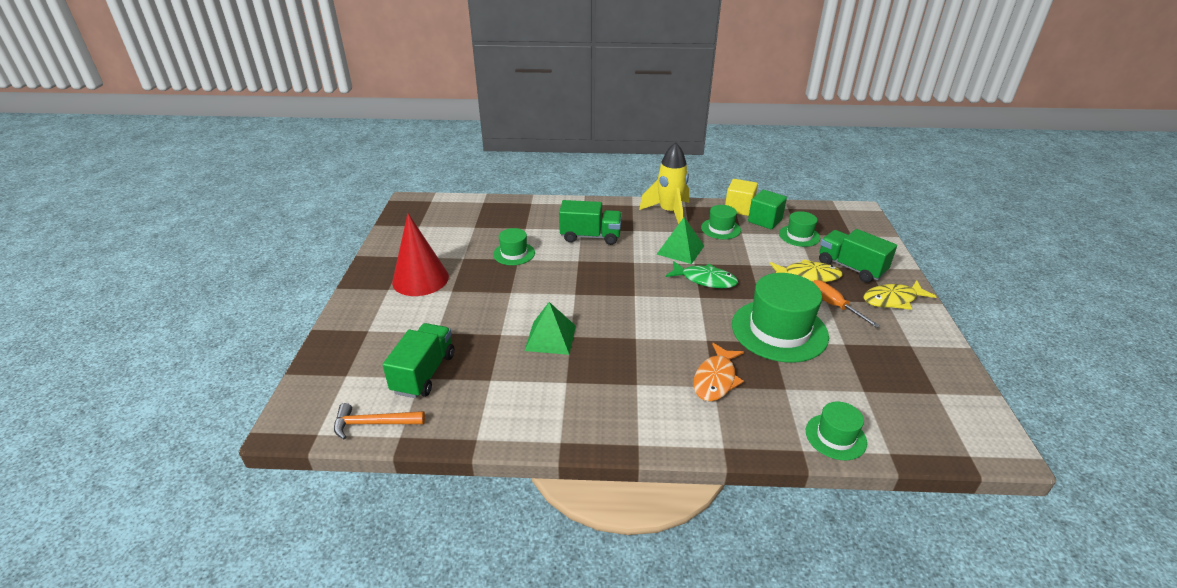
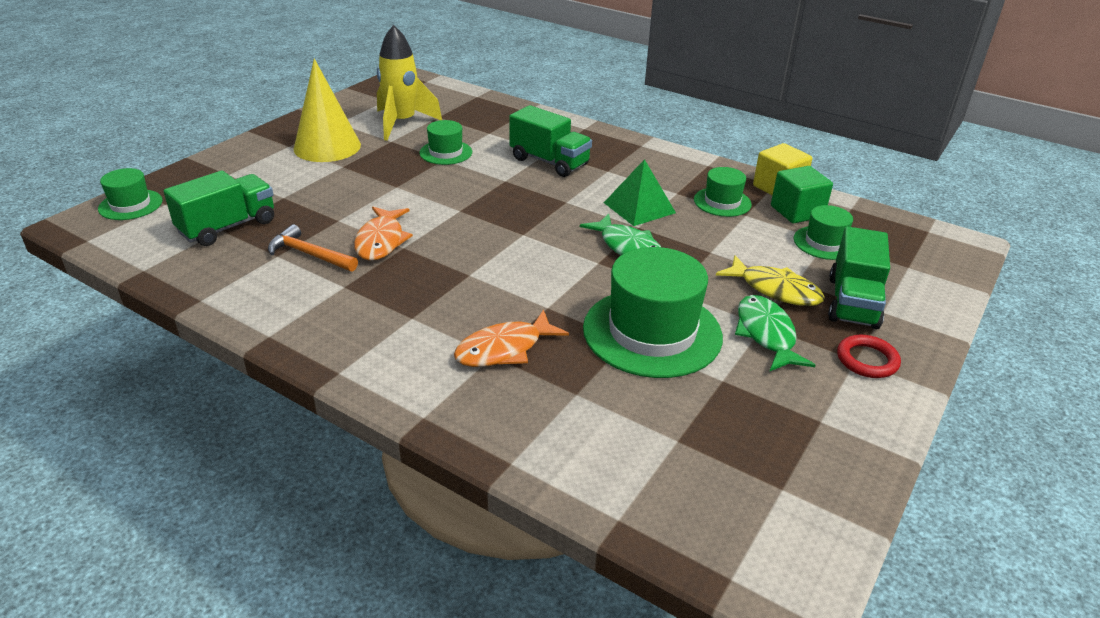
camera: 30 degrees right, 0 degrees up
(374, 423) = (137, 251): orange hammer -> orange hammer (309, 254)
(420, 279) = (327, 147): red cone -> yellow cone
(550, 338) = (381, 241): green pyramid -> orange fish
(669, 213) = (677, 166): yellow rocket -> yellow rocket (402, 123)
(833, 305) = (766, 334): orange screwdriver -> green fish
(835, 437) = (570, 469): green hat -> green hat (130, 205)
(850, 268) = (853, 302): green truck -> green truck turned 150 degrees counterclockwise
(892, 300) = (867, 360): yellow fish -> red ring

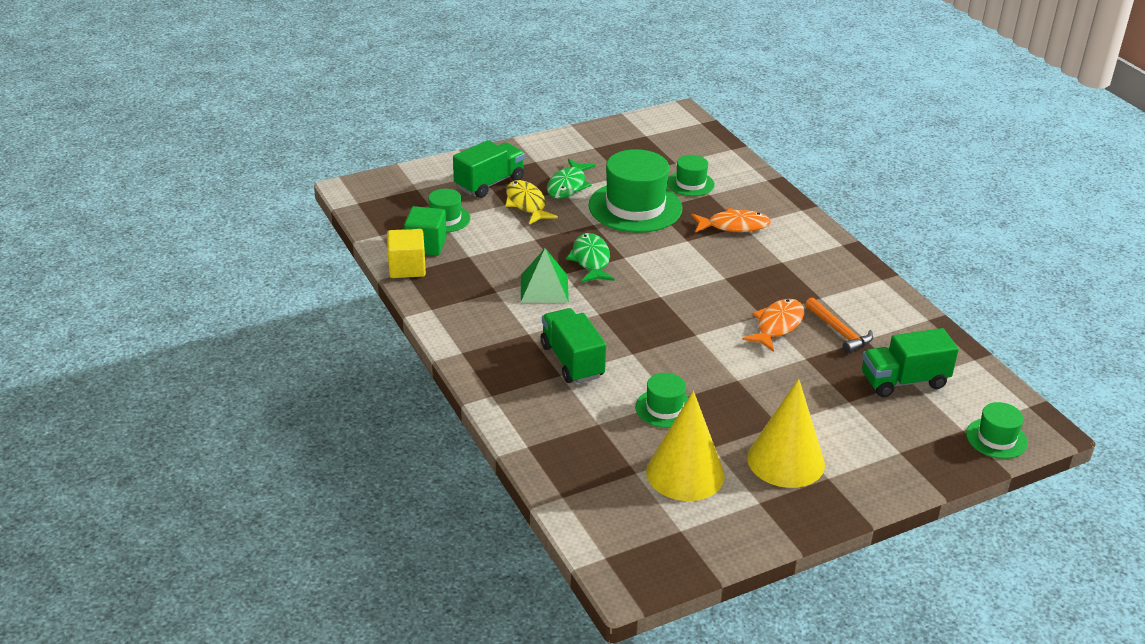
camera: 150 degrees left, 0 degrees up
(402, 123) = (685, 473): yellow rocket -> yellow cone
(722, 202) = (471, 271): green hat -> green hat (690, 184)
(867, 360) = (530, 159): red ring -> none

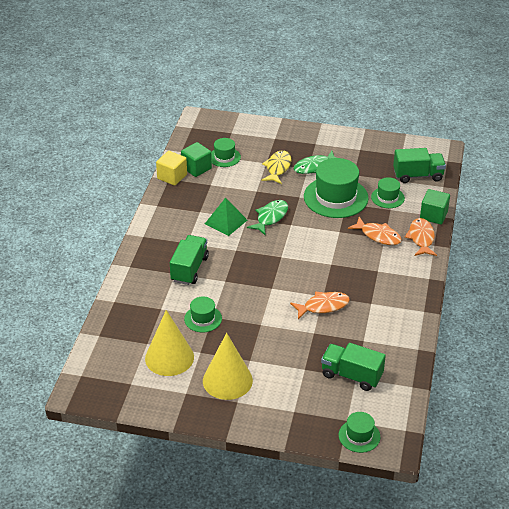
camera: 40 degrees right, 5 degrees up
(489, 183) = (273, 146): green truck -> green truck (418, 175)
(761, 181) = (433, 215): none -> green cube
(780, 209) = (421, 238): none -> orange fish
(839, 331) = (354, 328): orange hammer -> none

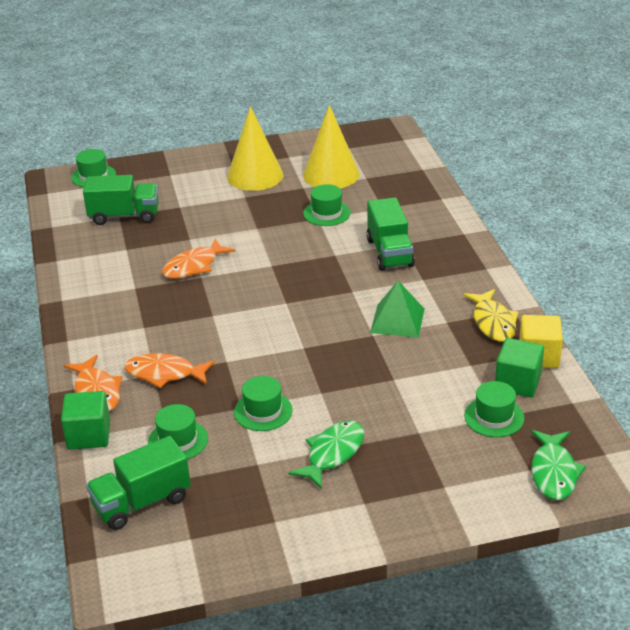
camera: 155 degrees right, 5 degrees down
(270, 217) = (340, 347): green fish -> green fish (554, 472)
(278, 168) = (392, 429): yellow fish -> yellow fish (493, 322)
(335, 197) = (263, 411): green hat -> green hat, size x0.52

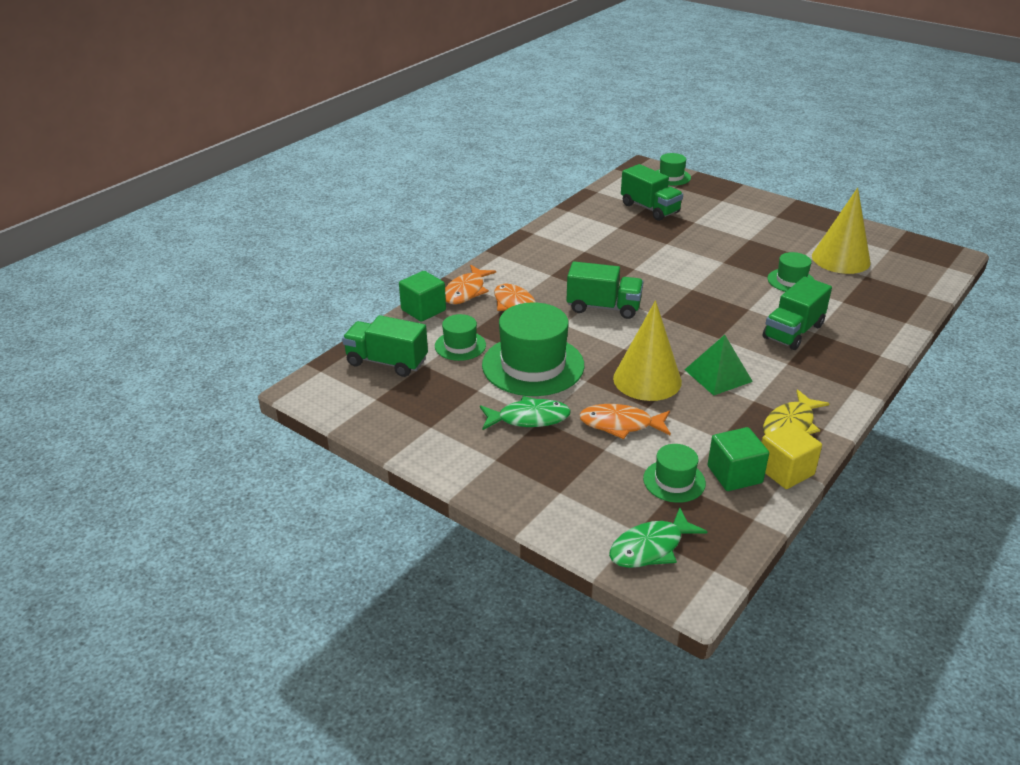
camera: 50 degrees right, 0 degrees up
(194, 266) = (641, 260): orange fish -> orange fish (620, 424)
(233, 325) = (603, 307): none -> green truck
(255, 176) = (780, 230): yellow cone -> yellow cone (647, 379)
(263, 411) = (533, 365): green hat -> green hat, size x1.93

